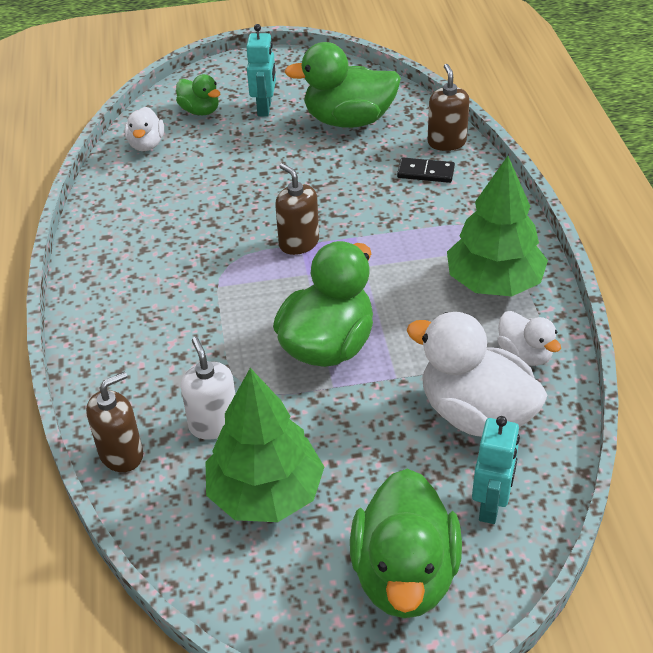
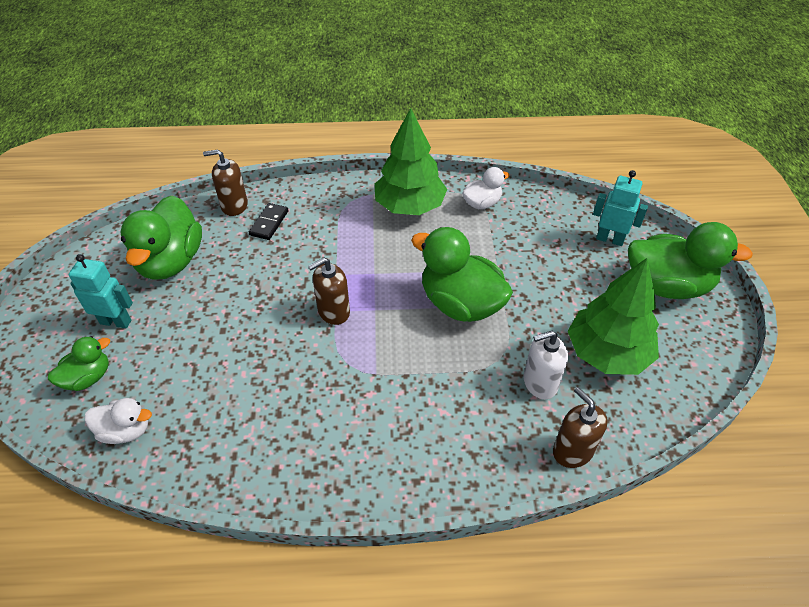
camera: 85 degrees left, 5 degrees up
(475, 414) = (533, 234): white duck -> none

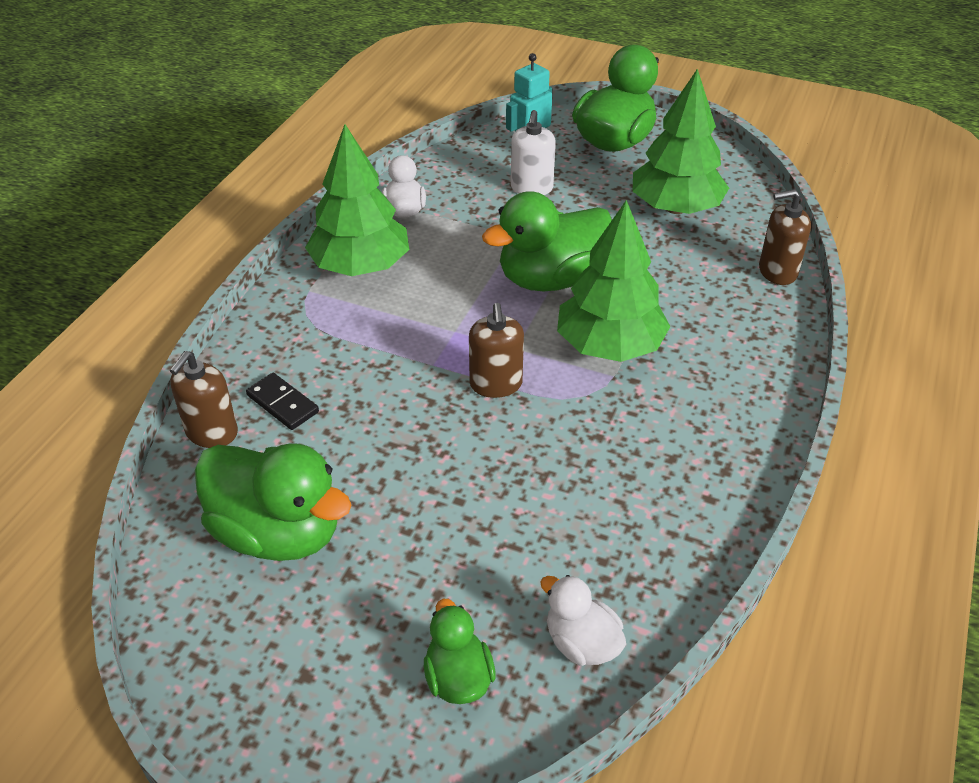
camera: 65 degrees left, 5 degrees down
(116, 321) = (362, 625): turquoise robot -> none
(126, 431) = (581, 643): white duck -> white duck turned 75 degrees counterclockwise
(406, 361) = (610, 346): none -> green tree
(540, 383) = (689, 262): white soap dispenser -> white soap dispenser (531, 188)

